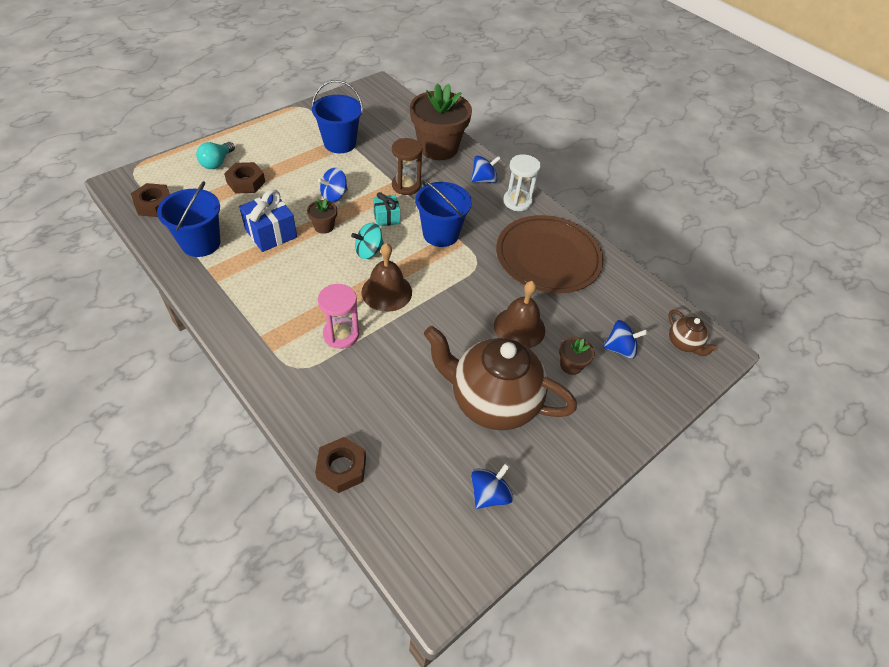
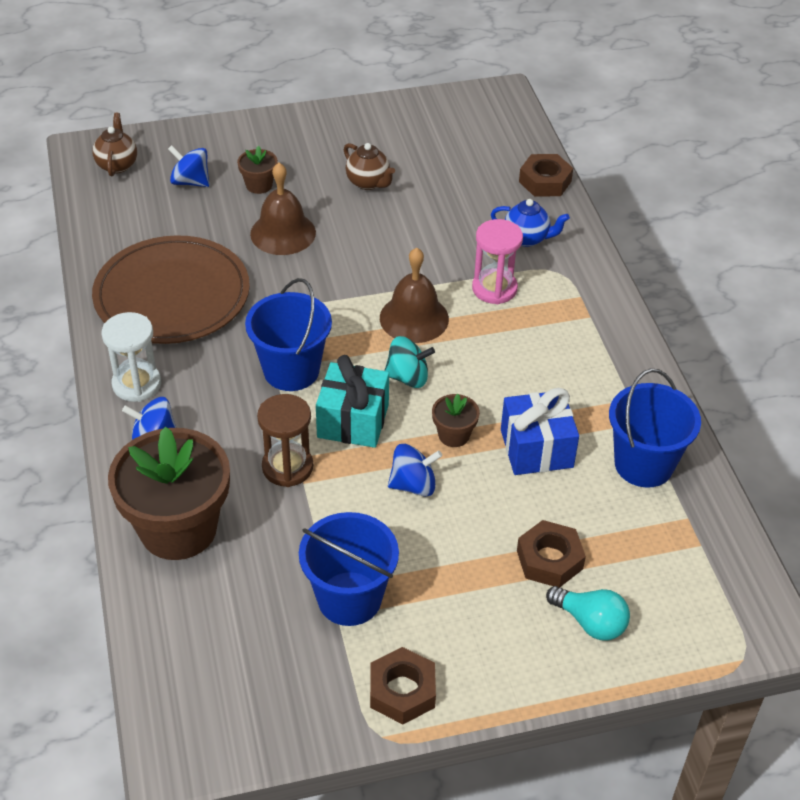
camera: 150 degrees left, 5 degrees down
(154, 204) = (709, 560): brown nut -> brown nut (402, 691)
(217, 163) = (590, 622): turquoise light bulb -> turquoise light bulb turned 75 degrees clockwise
(334, 392) = (527, 238): none -> blue teapot
(386, 217) = (353, 421): turquoise gift -> turquoise gift, size x1.60
(489, 494) = (421, 127): blue spinning top -> none
(492, 402) = (368, 183): brown teapot -> brown teapot, size x0.44

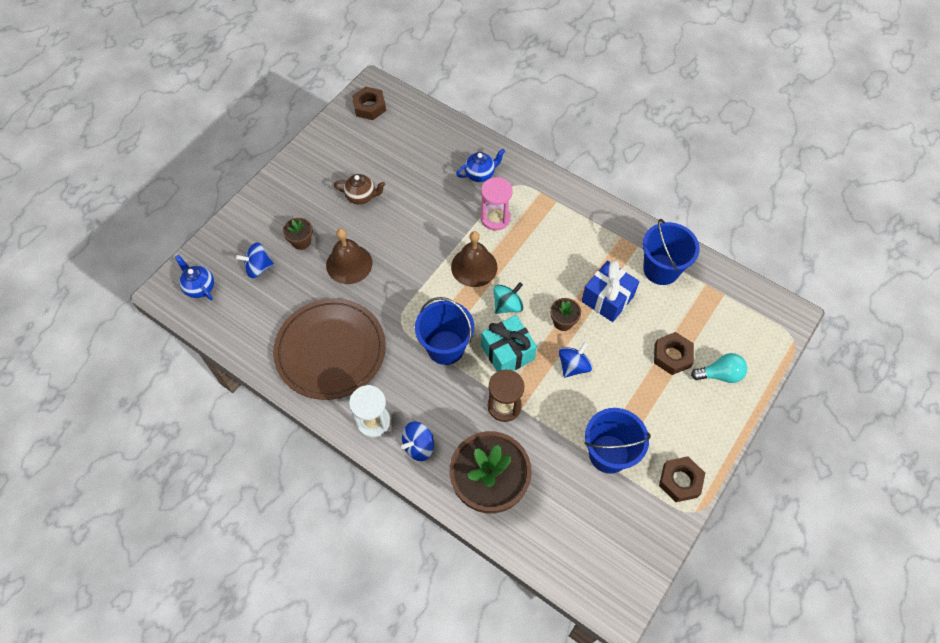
camera: 40 degrees left, 15 degrees up
(117, 165) = (200, 287): brown teapot -> blue teapot
(545, 181) = (453, 131): brown nut -> brown nut (369, 107)

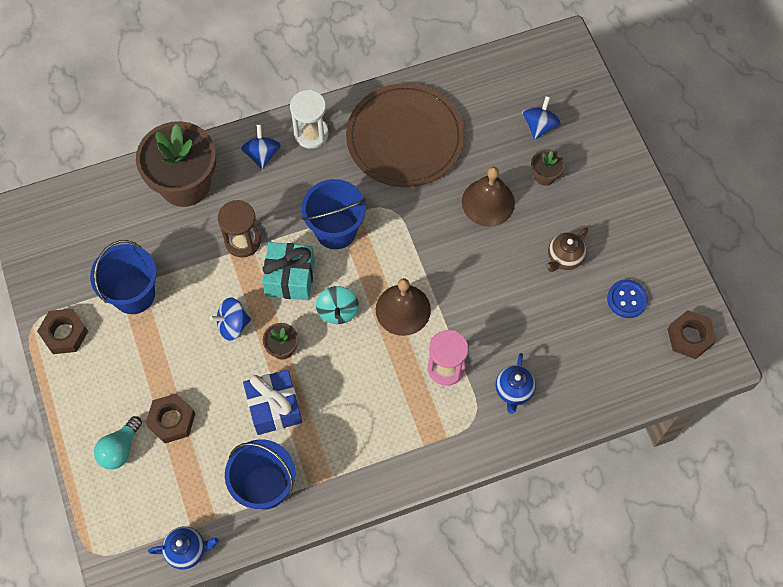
camera: 125 degrees right, 5 degrees up
(200, 287) = (550, 70): blue teapot -> blue teapot (187, 550)
(367, 149) = (627, 299): none -> blue button
(573, 366) = (233, 325): blue spinning top -> blue spinning top turned 90 degrees clockwise

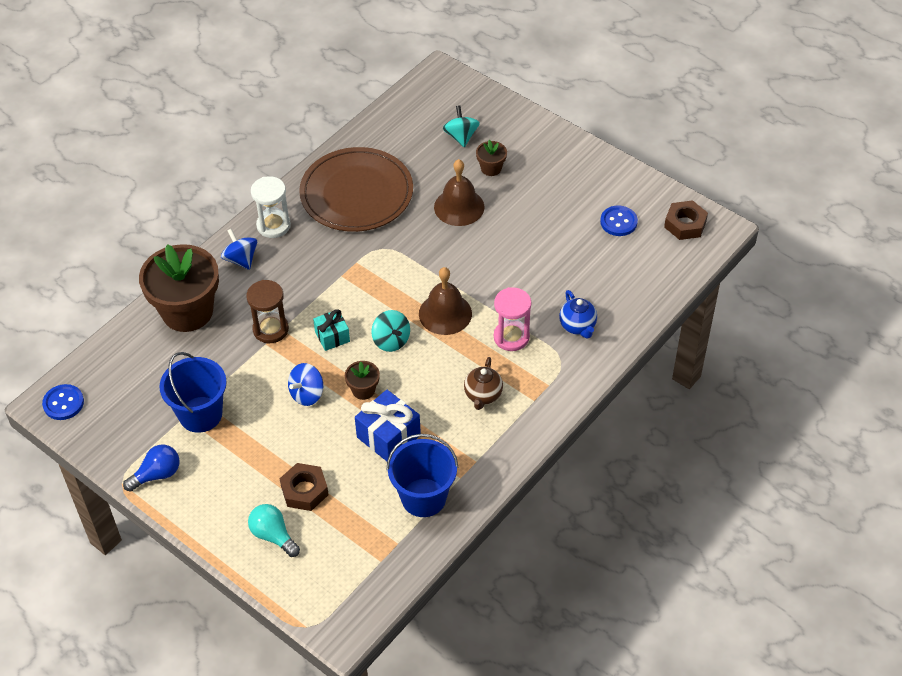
camera: 30 degrees left, 15 degrees down
(33, 220) = (63, 403): none -> blue button
(64, 333) = (157, 474): brown nut -> blue light bulb
(120, 449) = (273, 535): turquoise light bulb -> turquoise light bulb turned 135 degrees clockwise
(187, 550) = (390, 580): blue teapot -> none
(290, 278) = (332, 336): turquoise gift -> turquoise gift, size x0.62
(336, 230) = (346, 284): blue bucket -> none
(539, 126) = (461, 136): blue spinning top -> turquoise spinning top
(564, 258) = (549, 217): brown teapot -> brown teapot (483, 395)

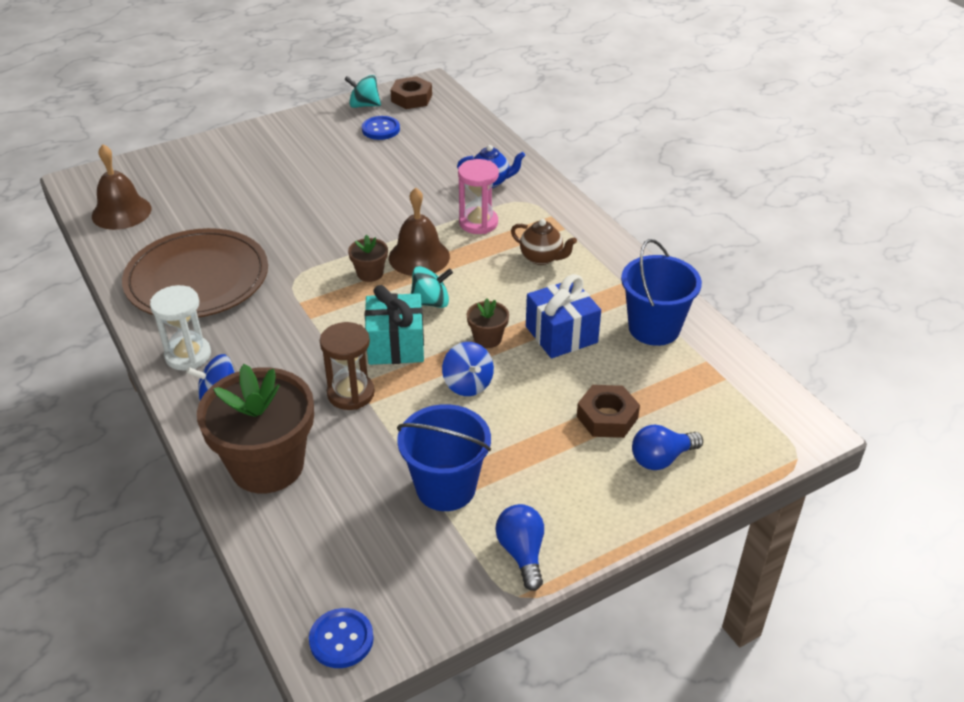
camera: 70 degrees left, 10 degrees down
(273, 535) = (661, 458): turquoise light bulb -> blue light bulb
(332, 336) = (396, 345): turquoise gift -> turquoise gift, size x1.60
(459, 207) = (281, 214): brown bell -> brown bell (121, 212)
(461, 136) = (185, 189): turquoise spinning top -> turquoise spinning top (364, 105)
(491, 168) = (247, 182): brown flower pot -> brown flower pot (370, 273)

